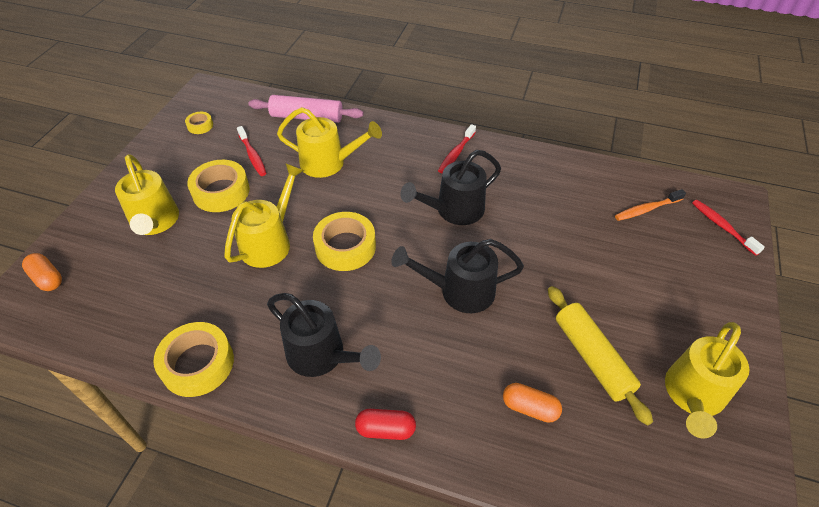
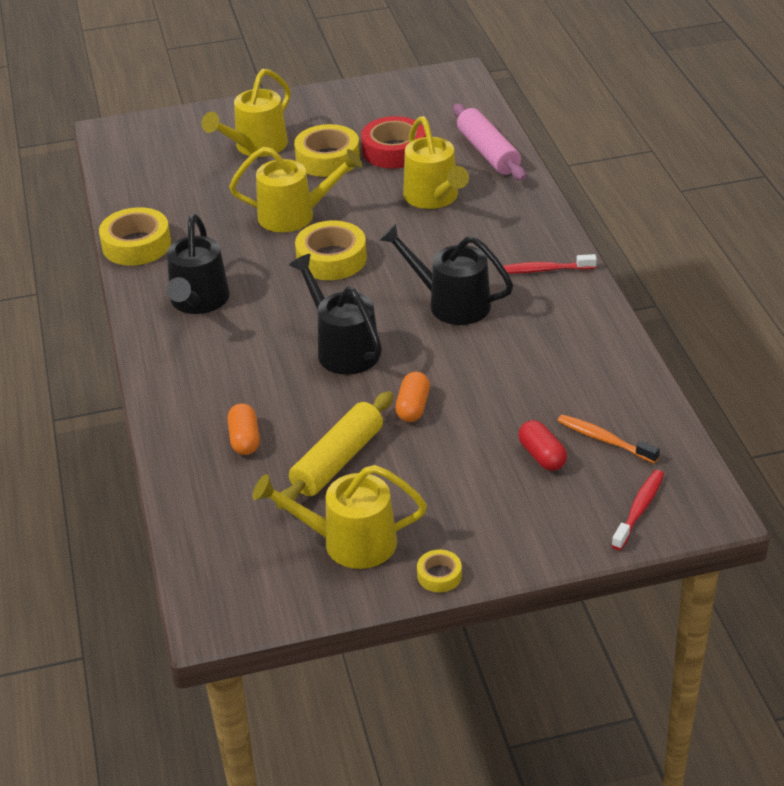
camera: 60 degrees right, 10 degrees down
(47, 278) = (150, 132): orange capsule -> orange capsule (413, 407)
(200, 126) = (401, 101): yellow tape -> yellow tape (439, 575)
(252, 155) = (394, 151): red toothbrush -> red tape
(385, 429) = (156, 366): red capsule -> red capsule (542, 456)

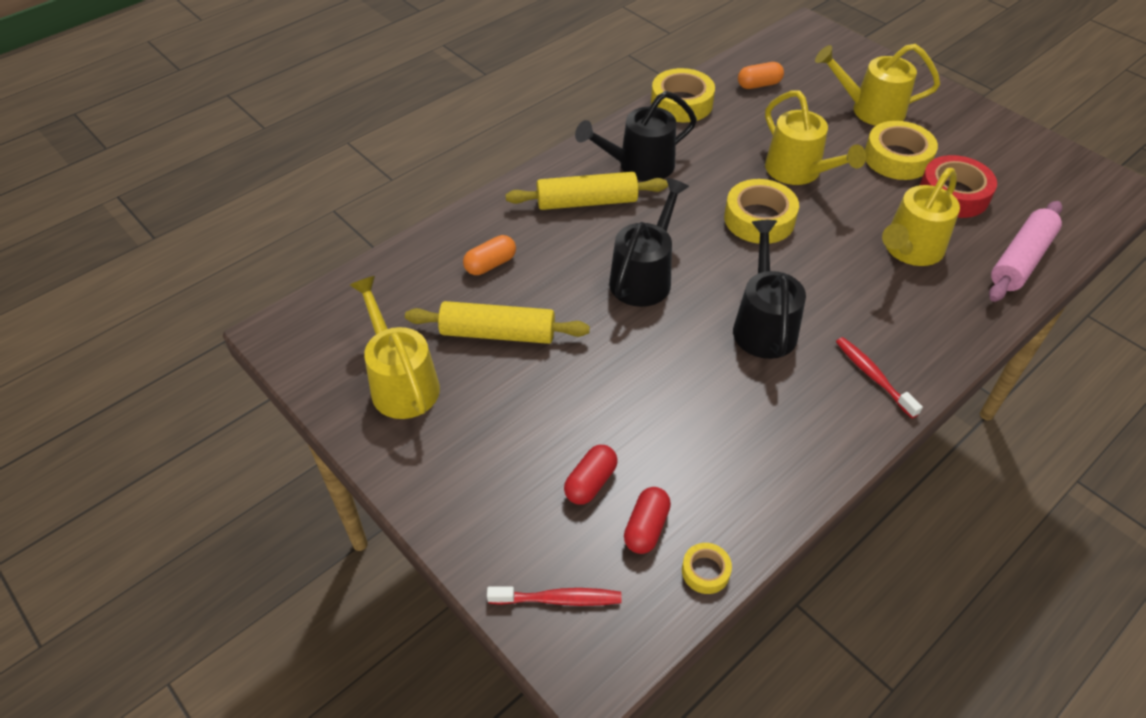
camera: 60 degrees right, 10 degrees up
(217, 351) = (587, 202): none -> yellow rolling pin
(413, 407) = (598, 356): orange capsule -> orange capsule (759, 85)
(439, 575) = (389, 464): yellow tape -> yellow tape (705, 571)
(604, 439) = (646, 528): orange toothbrush -> red capsule

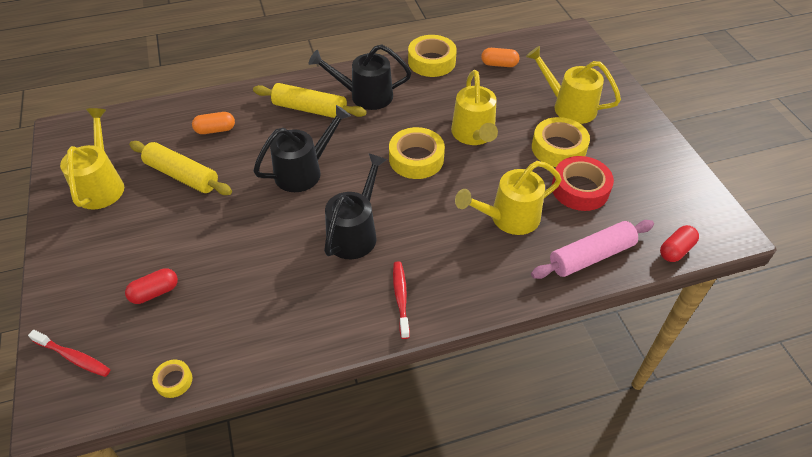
camera: 25 degrees right, 0 degrees up
(646, 528) = (162, 336): red capsule -> red capsule (675, 250)

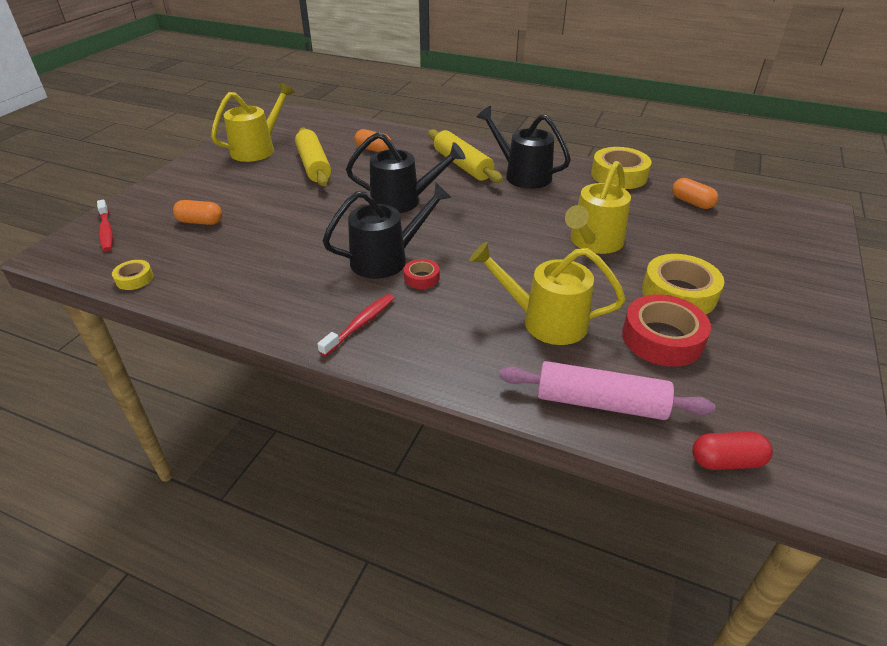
camera: 40 degrees right, 10 degrees down
(155, 292) = (200, 222): red capsule -> orange capsule
(398, 233) = (421, 278): none -> red tape
(416, 159) = (511, 235): yellow tape -> none
(568, 106) = (736, 265): yellow watering can -> none

